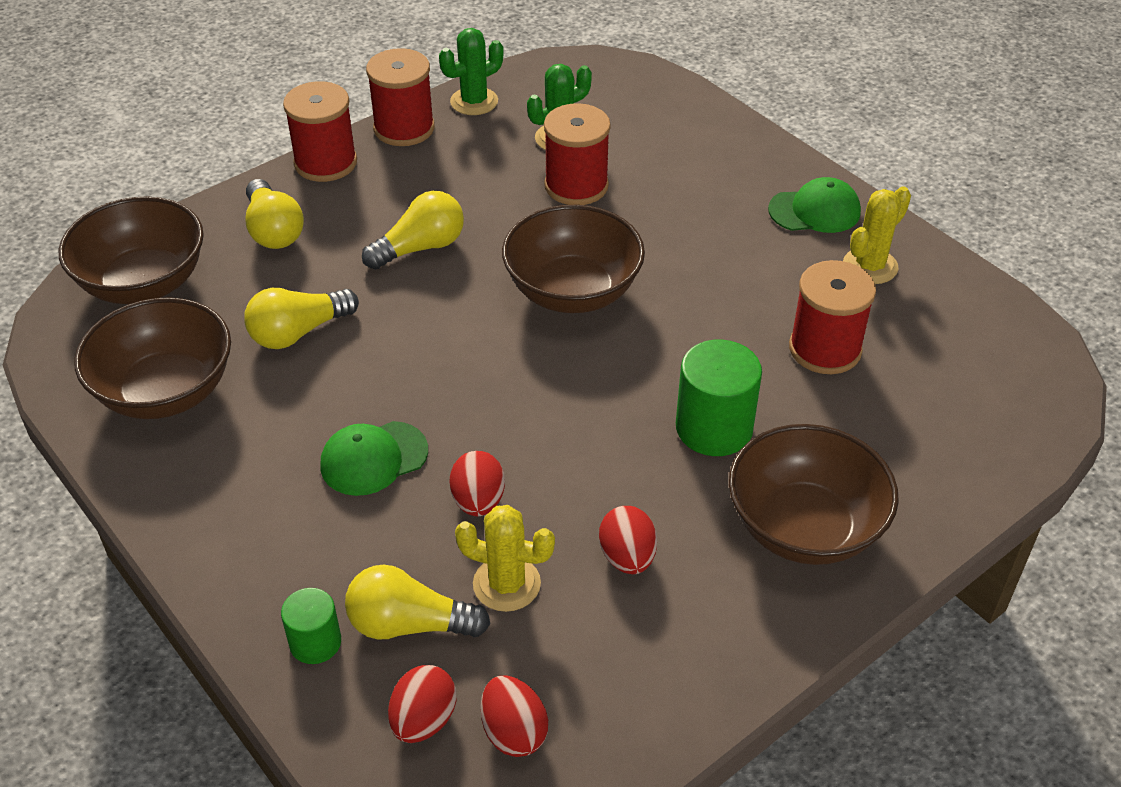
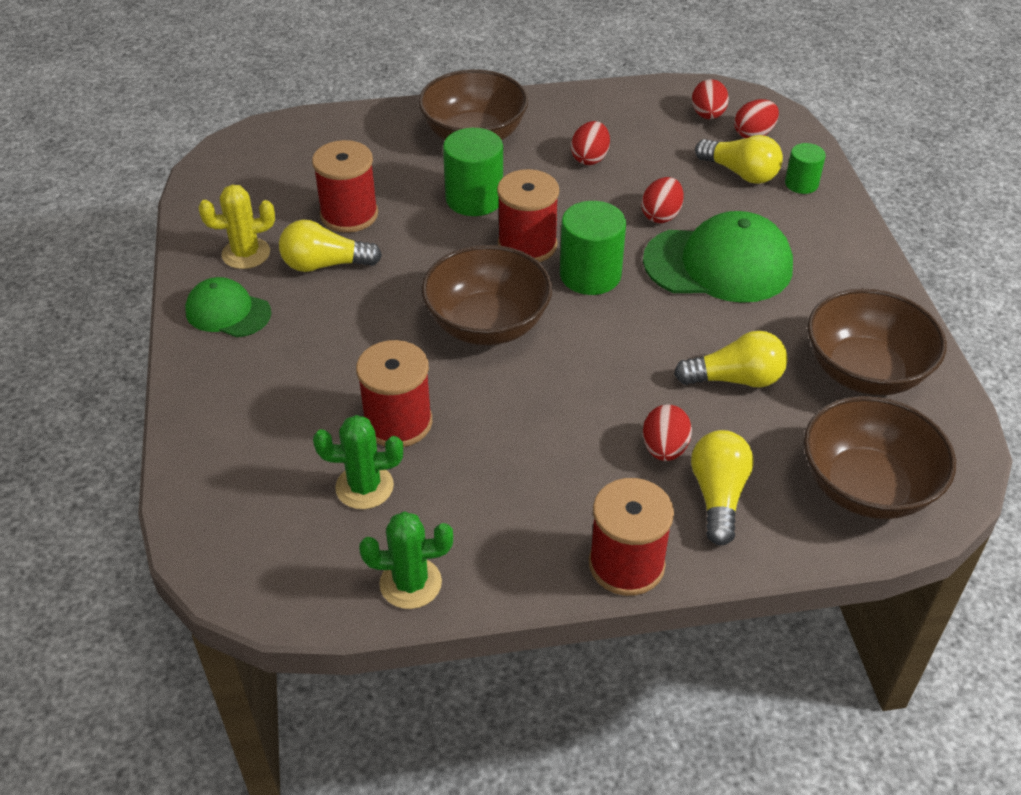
camera: 150 degrees left, 0 degrees up
(337, 248) = (664, 449): none -> red egg
(374, 458) = (718, 264): green cap -> green cap, size x1.75
(404, 128) = (514, 577): red spool -> red spool (527, 245)
(420, 248) = (587, 417): yellow light bulb -> yellow light bulb (325, 264)
(506, 584) = (671, 171): yellow cactus -> none
(510, 385) = (590, 275): none -> green cylinder

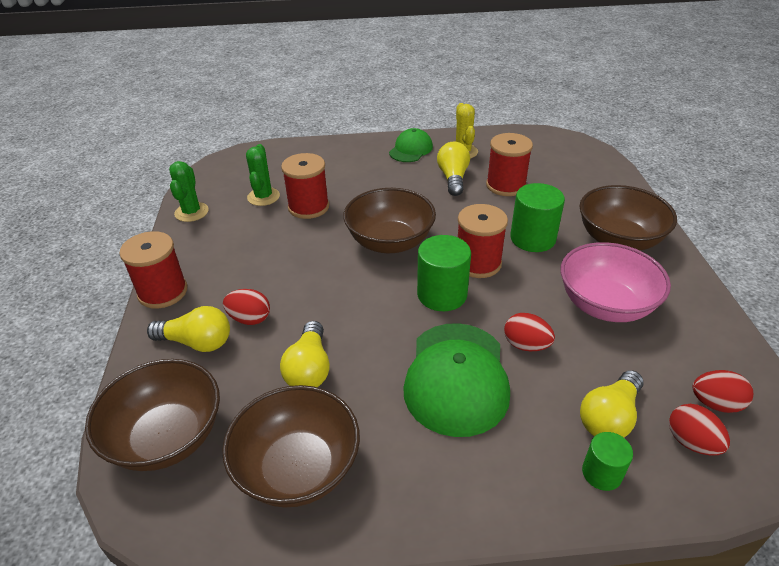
camera: 95 degrees right, 5 degrees down
(590, 158) = (605, 305): red egg -> pink bowl

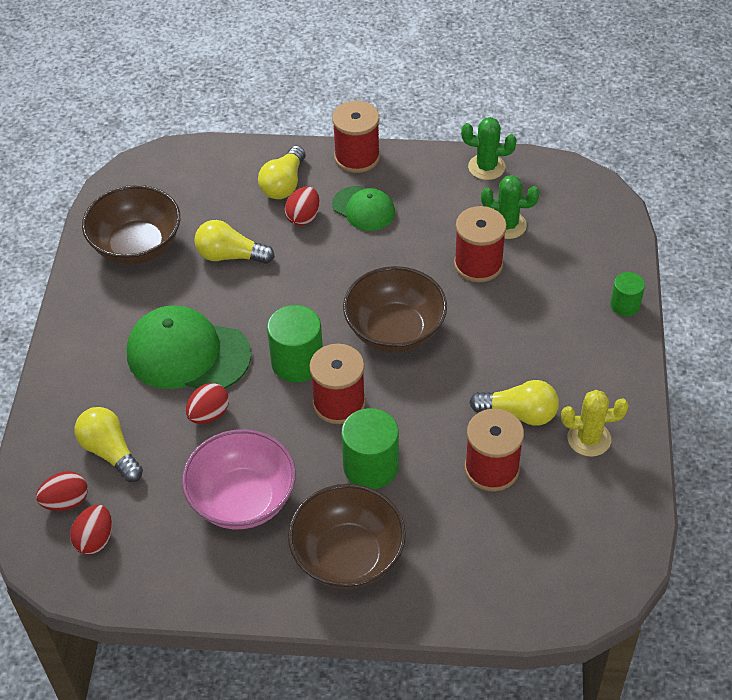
camera: 100 degrees right, 10 degrees up
(167, 437) = (190, 174): brown bowl -> none
(411, 149) = (603, 379): green cap -> green cap (363, 209)
(601, 473) = (63, 428): green cylinder -> green cylinder (625, 305)

